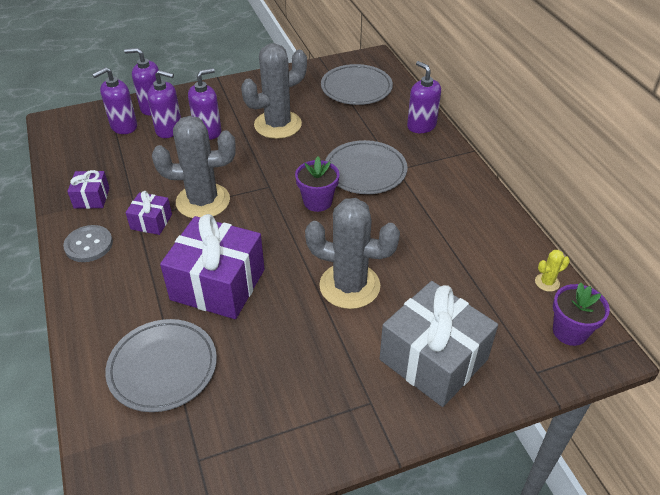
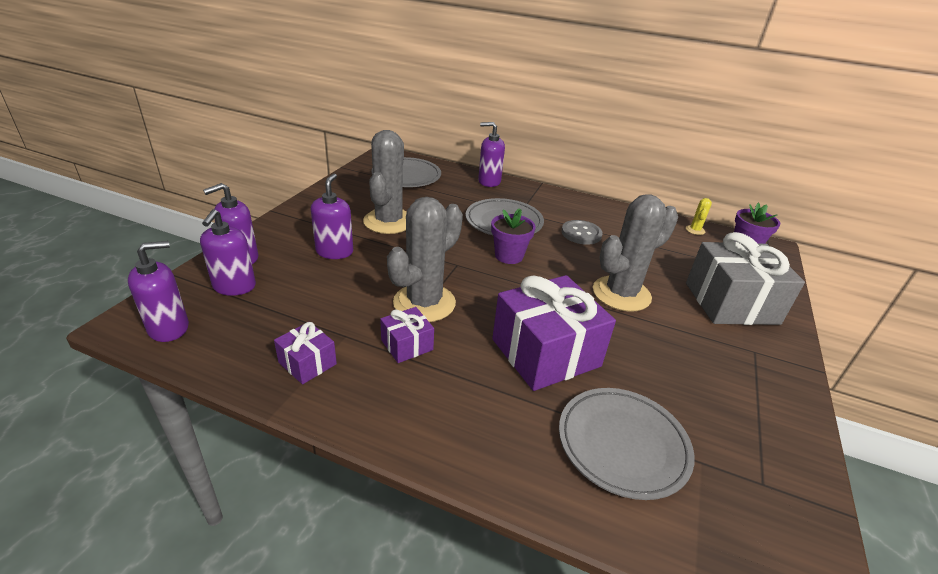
camera: 50 degrees left, 10 degrees down
(89, 245) = (379, 404): grey button -> grey button (581, 234)
(169, 129) = (292, 267): purple soap dispenser -> purple soap dispenser (169, 328)

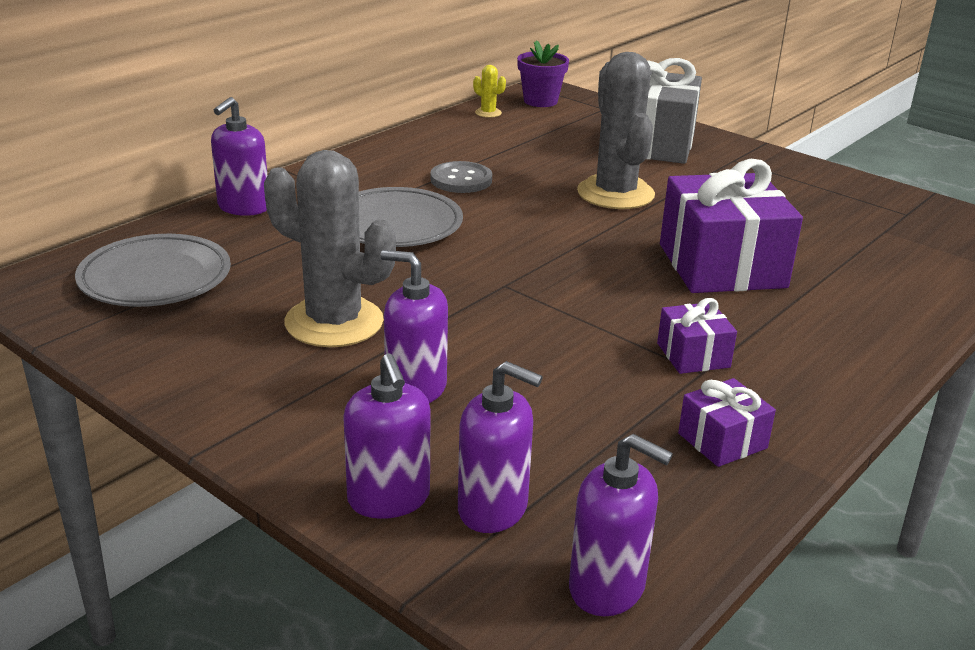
camera: 70 degrees left, 5 degrees down
(169, 328) = (607, 587): purple soap dispenser -> purple soap dispenser turned 135 degrees clockwise
(424, 303) = (598, 327): grey cactus -> none
(509, 256) = (498, 242): purple flower pot -> none
(622, 444) = (865, 260): grey plate -> none

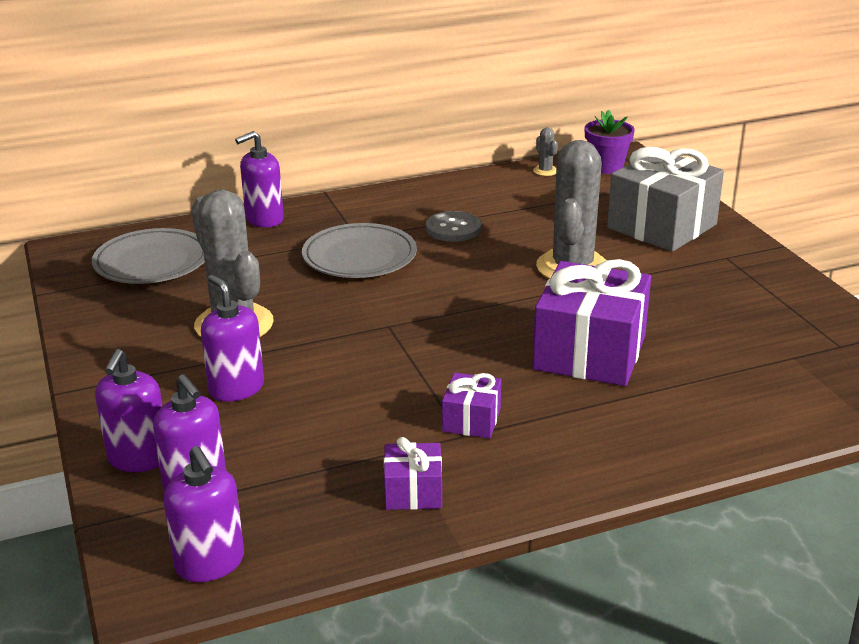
camera: 30 degrees right, 0 degrees up
(488, 113) = (545, 171): yellow cactus -> grey cactus

